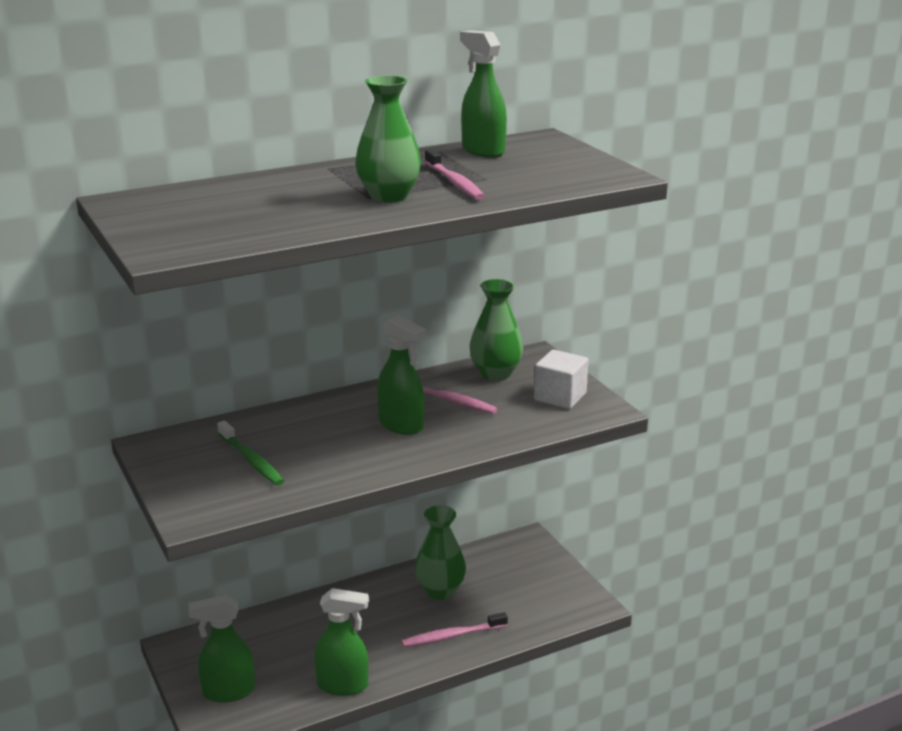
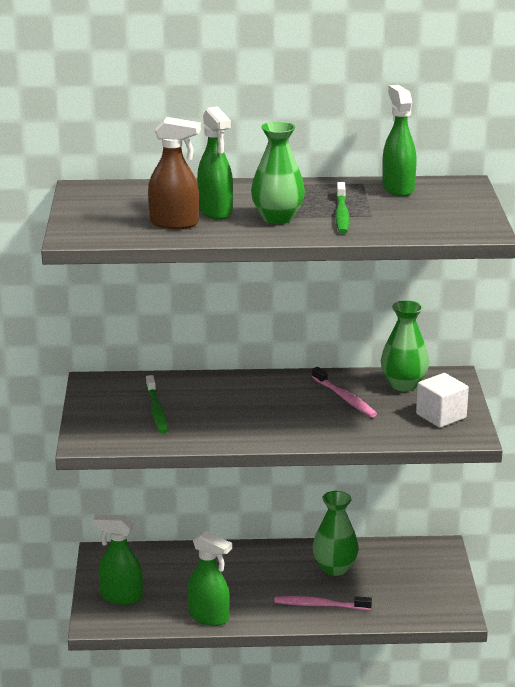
camera: 25 degrees right, 0 degrees up
(274, 219) = (174, 223): none -> brown spray bottle
(401, 425) = (290, 410): green spray bottle -> green spray bottle (215, 212)
(454, 182) = (341, 214): pink toothbrush -> green toothbrush

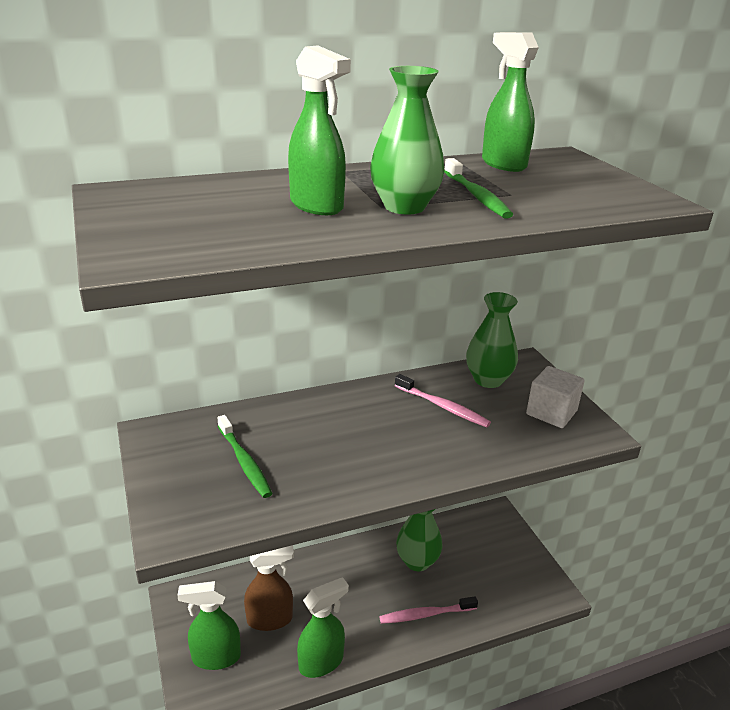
camera: 20 degrees left, 5 degrees up
(174, 223) = (273, 226): brown spray bottle -> brown spray bottle (270, 619)
(209, 617) = (321, 662): green spray bottle -> green spray bottle turned 45 degrees counterclockwise

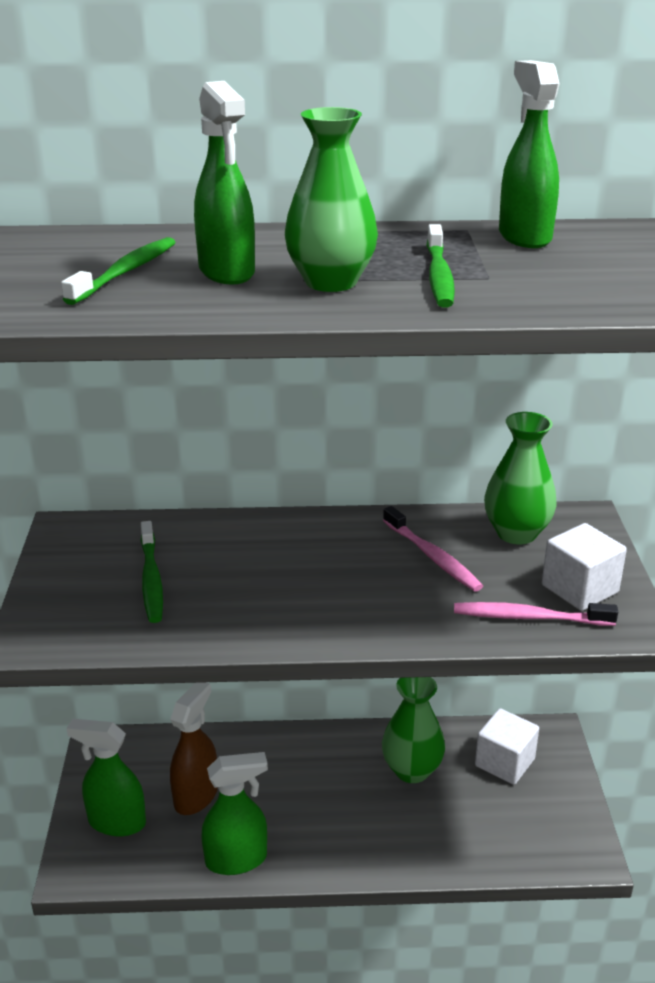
camera: 20 degrees right, 0 degrees up
(234, 213) = (125, 272): none -> green toothbrush
(270, 619) = (196, 795): brown spray bottle -> brown spray bottle turned 75 degrees counterclockwise
(425, 614) = (393, 837): pink toothbrush -> pink toothbrush (529, 617)
(476, 541) = (504, 762): none -> white cube

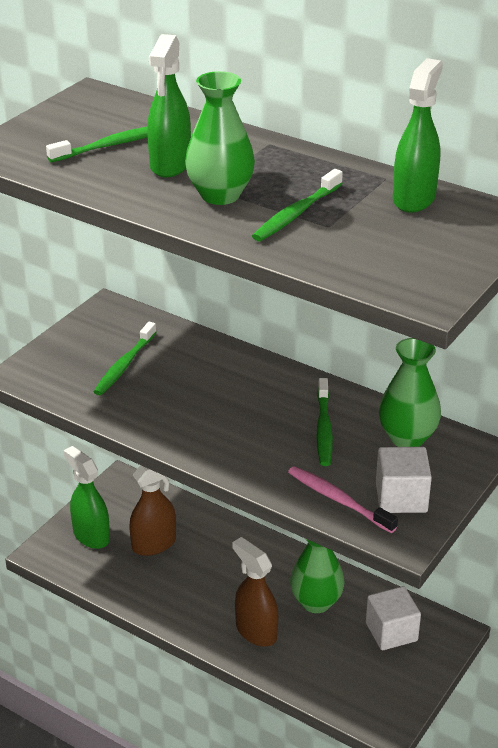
camera: 35 degrees right, 5 degrees up
(237, 859) = (144, 598): green spray bottle -> none
(383, 831) = (255, 631): none -> brown spray bottle
(432, 557) = (323, 429): pink toothbrush -> green toothbrush

